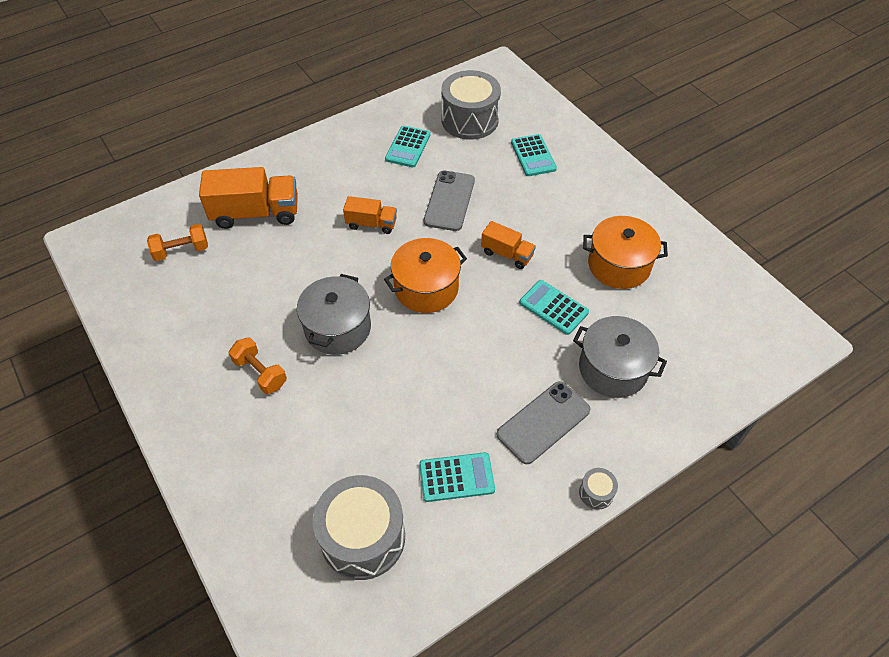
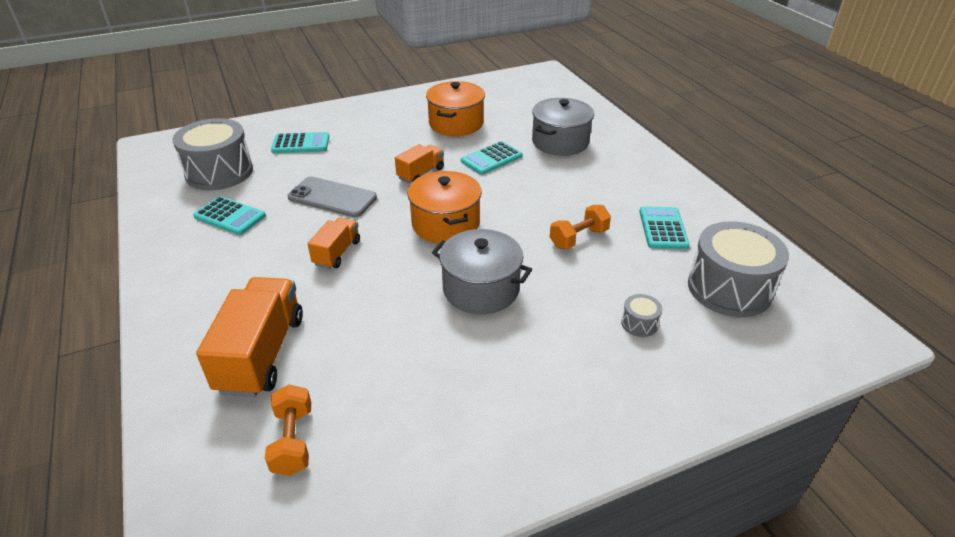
camera: 80 degrees left, 15 degrees down
(260, 373) = (532, 356): orange dumbbell -> orange dumbbell (578, 238)
(543, 422) = (608, 179): grey phone -> none
(596, 493) = (672, 165): grey drum -> grey drum (639, 323)

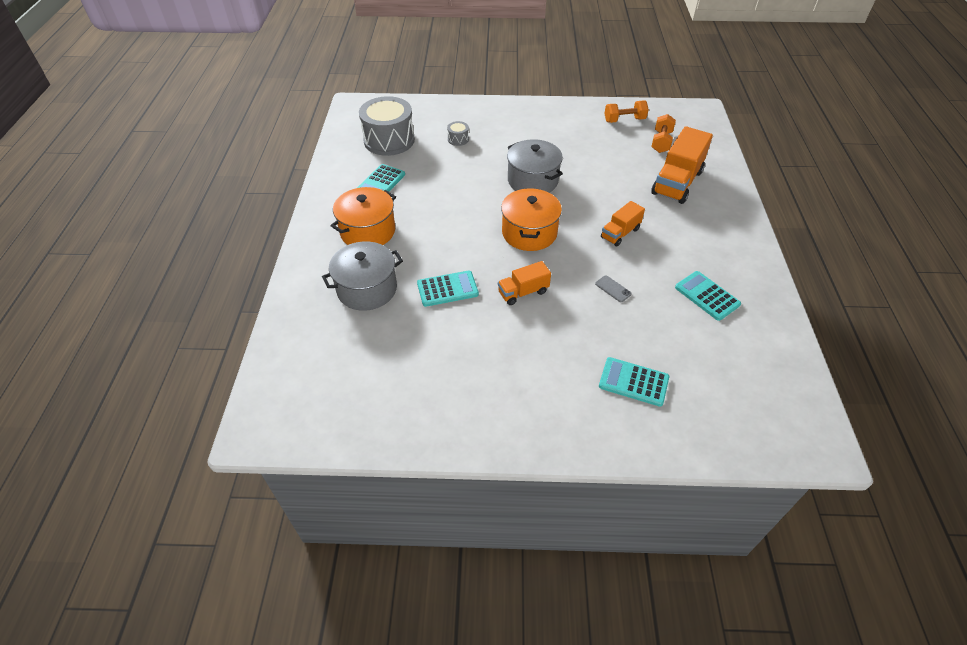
camera: 155 degrees left, 10 degrees up
(219, 172) = (724, 362): grey drum -> none
(332, 197) = (613, 289): grey phone -> grey phone, size x0.45
(456, 123) = (447, 356): orange pot -> orange pot (368, 231)
(578, 238) = (443, 193): orange dumbbell -> orange dumbbell (624, 120)

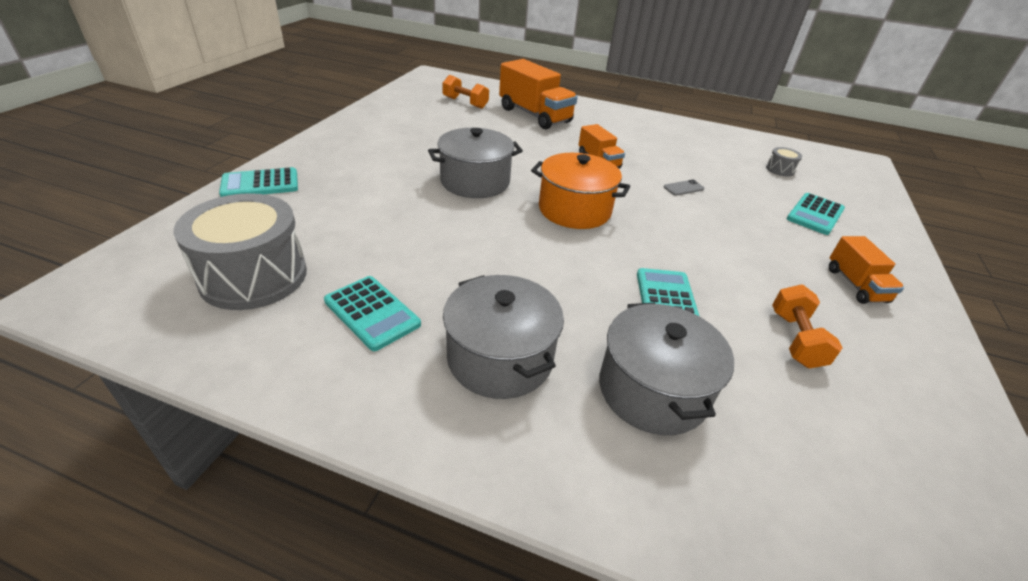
camera: 75 degrees left, 10 degrees down
(368, 231) = (500, 358): orange pot -> grey pot
(458, 139) = (330, 210): grey drum -> grey drum (780, 169)
(523, 292) = (681, 242): orange truck -> orange truck (855, 285)
(624, 120) = (410, 106): orange dumbbell -> orange dumbbell (795, 339)
(707, 296) = (699, 150): turquoise calculator -> turquoise calculator (260, 184)

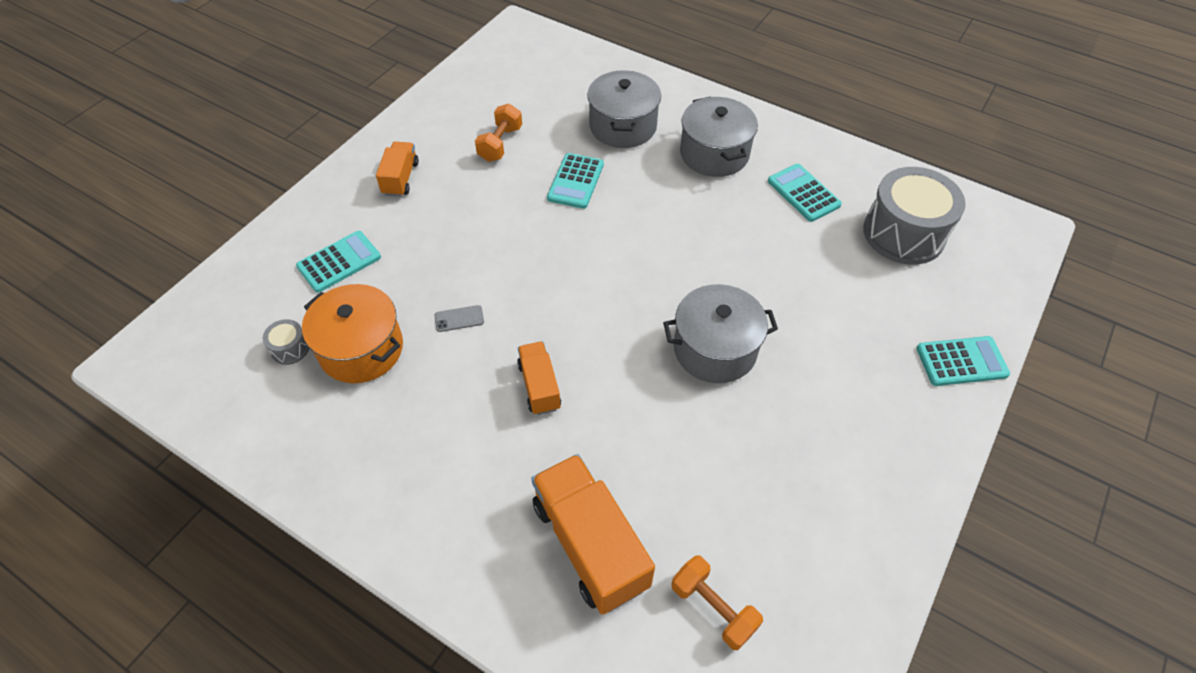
camera: 165 degrees left, 15 degrees up
(574, 210) = (611, 290): orange pot -> orange pot (361, 349)

